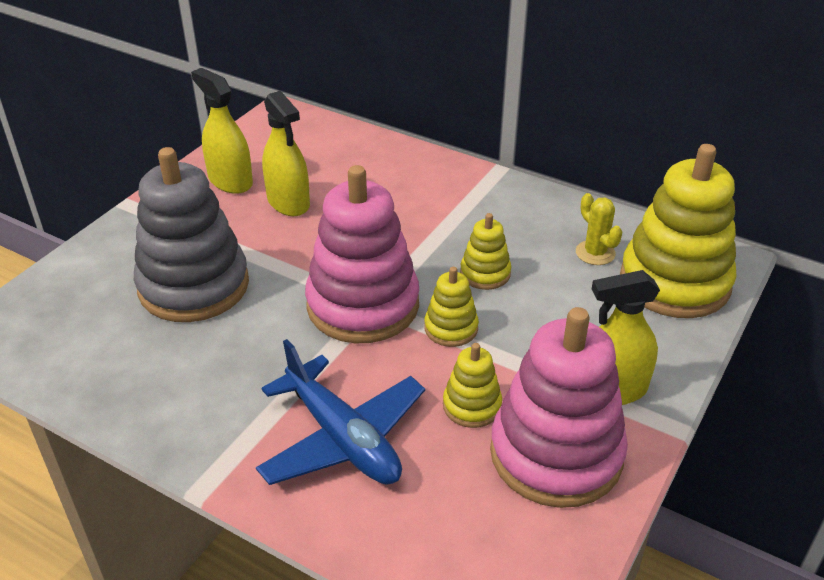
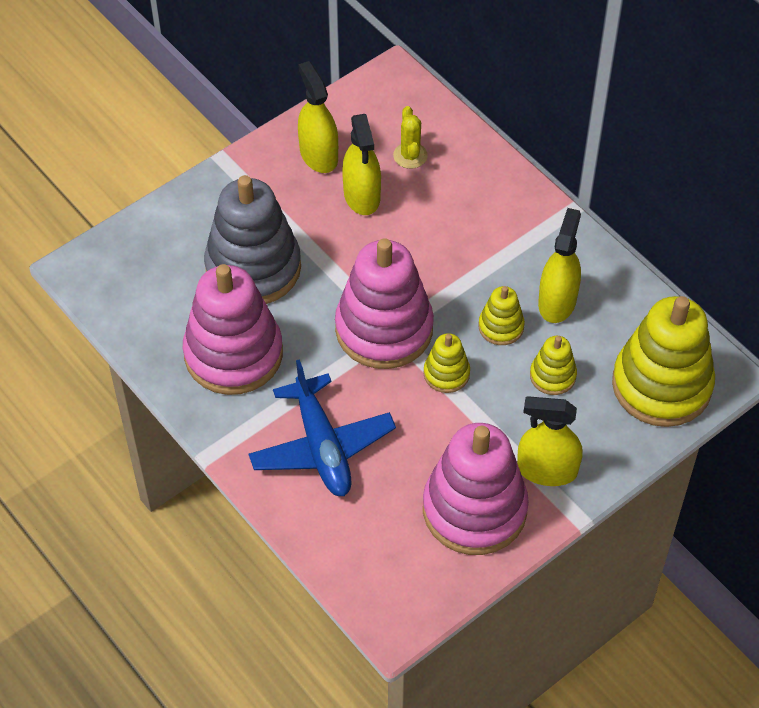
camera: 20 degrees right, 15 degrees up
(198, 371) = (233, 354): none -> pink stacking toy
(472, 405) = (430, 449): yellow stacking toy -> yellow stacking toy (552, 376)
(528, 240) = (557, 302): none -> yellow spray bottle
(595, 253) = (609, 333): yellow cactus -> yellow cactus (410, 156)

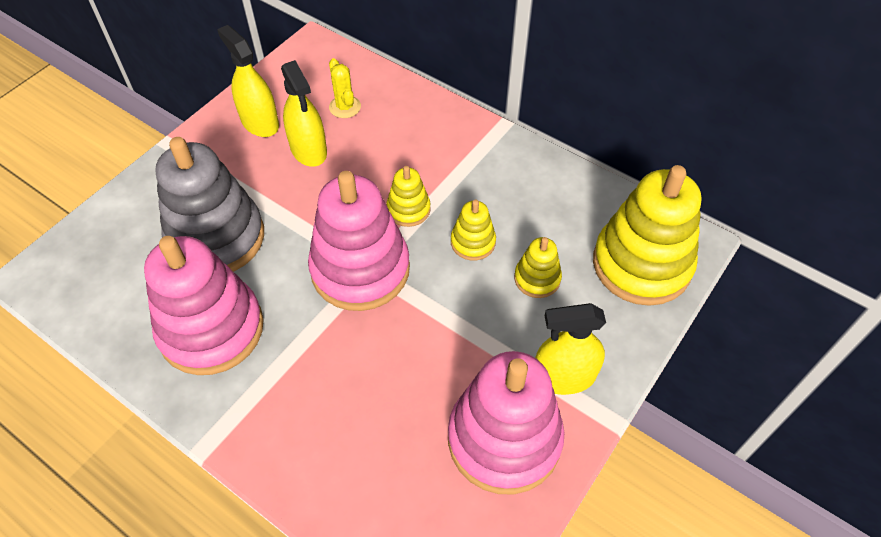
camera: 15 degrees left, 0 degrees up
(322, 446) = (325, 408): blue plane -> none
(446, 374) = (434, 300): yellow stacking toy -> yellow stacking toy (408, 209)
(557, 302) = (517, 207): yellow spray bottle -> none

